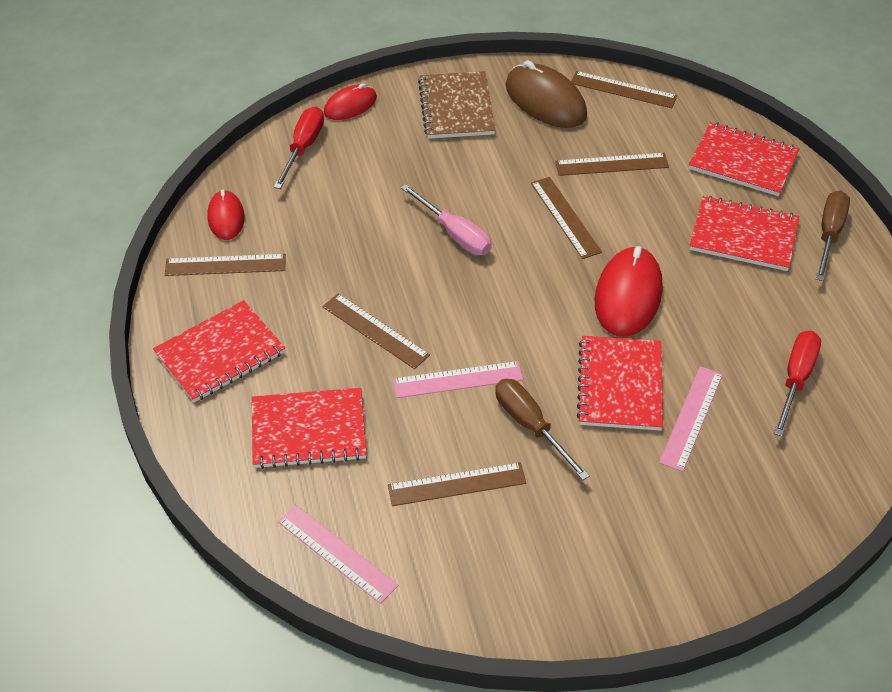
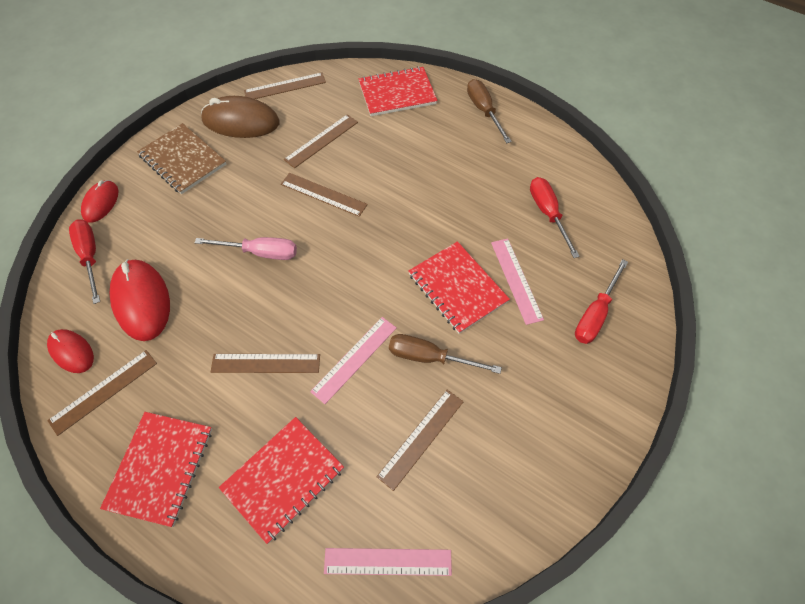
camera: 40 degrees left, 10 degrees up
(628, 295) = (408, 223): red mouse -> red mouse (141, 301)
(743, 235) = (439, 140): red notebook -> none
(747, 504) = (595, 314): none -> red screwdriver

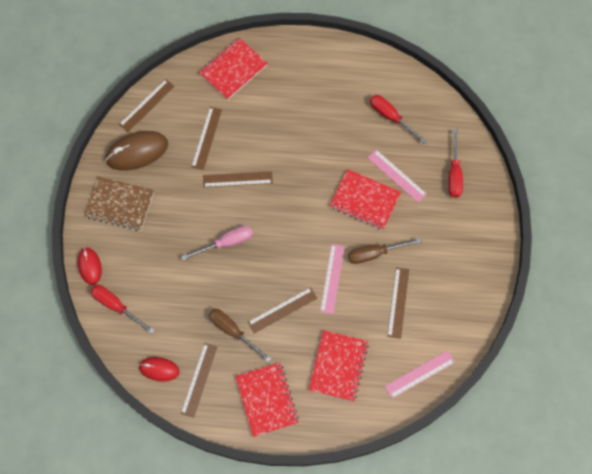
camera: 30 degrees left, 10 degrees up
(141, 301) = (176, 315): red mouse -> none
(484, 111) = (304, 54): brown screwdriver -> brown screwdriver (233, 331)

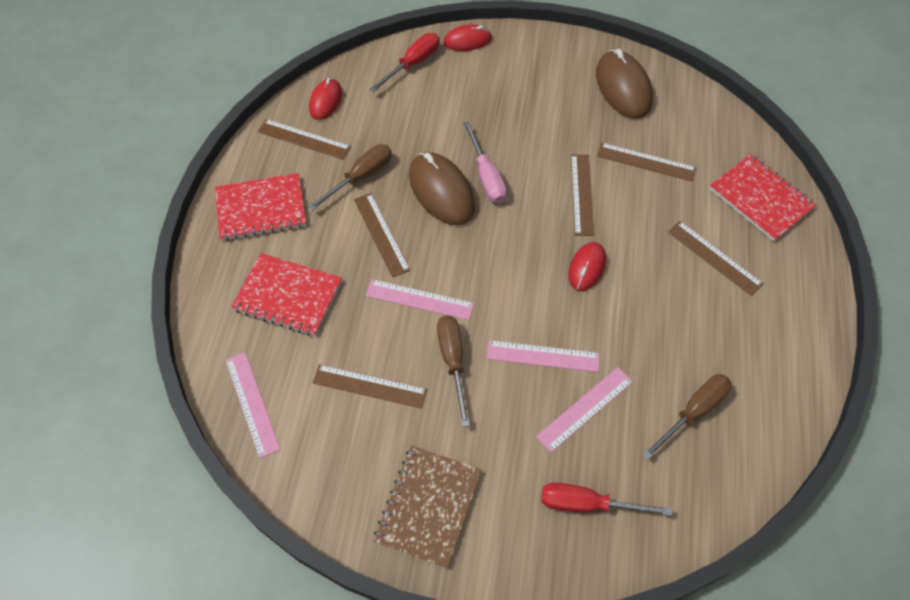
camera: 95 degrees right, 10 degrees down
(120, 204) = (548, 69): brown notebook -> brown notebook (428, 506)
(147, 105) = (693, 99): brown ruler -> brown ruler (714, 257)
(242, 272) = (441, 191): none -> brown mouse
(297, 175) = (587, 267): none -> red mouse
(364, 200) = (543, 356): red notebook -> pink ruler
(391, 117) = (693, 412): red screwdriver -> brown screwdriver

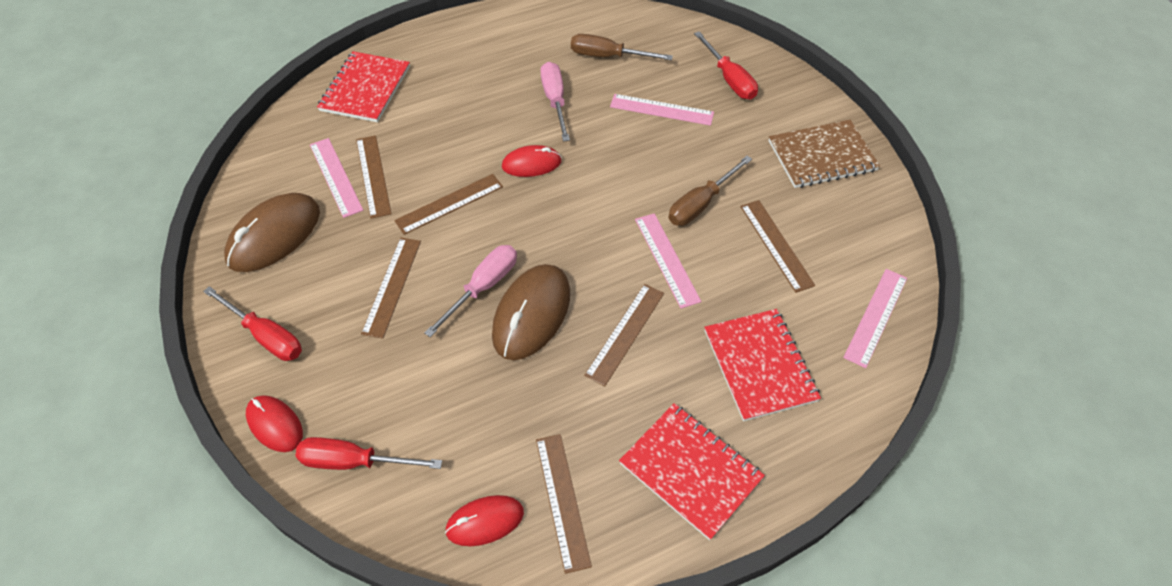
camera: 125 degrees left, 5 degrees down
(361, 177) = (570, 400): brown screwdriver -> none
(537, 57) = (266, 336): none -> red screwdriver
(543, 356) = (641, 152): pink ruler -> pink ruler (335, 177)
(655, 328) = (555, 101): none -> pink screwdriver
(714, 257) = (454, 93): brown ruler -> brown ruler (392, 286)

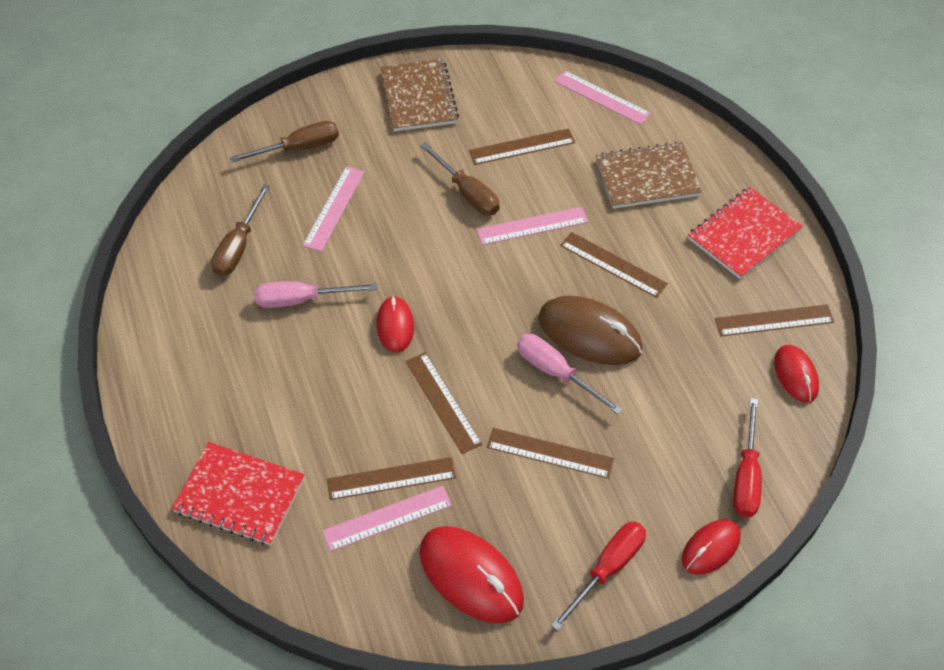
camera: 85 degrees left, 0 degrees up
(274, 235) = (471, 576): brown mouse -> red mouse
(729, 79) = (299, 148): red screwdriver -> brown screwdriver
(760, 365) = (647, 177): red notebook -> brown notebook

